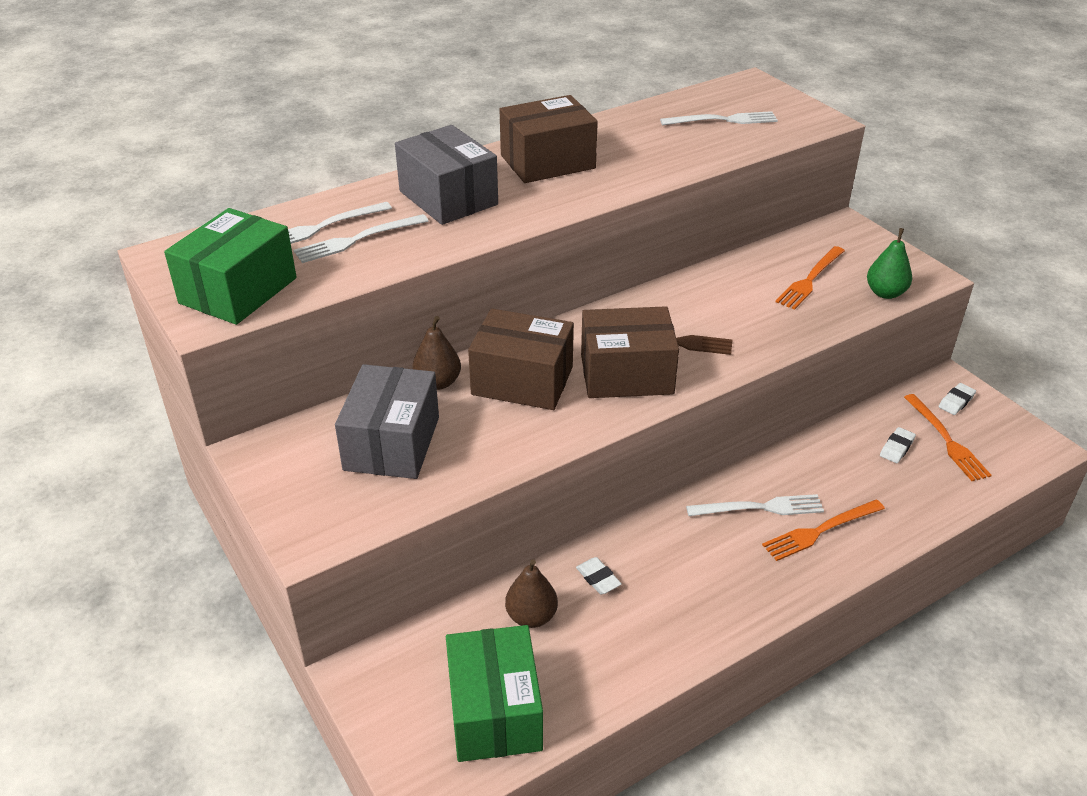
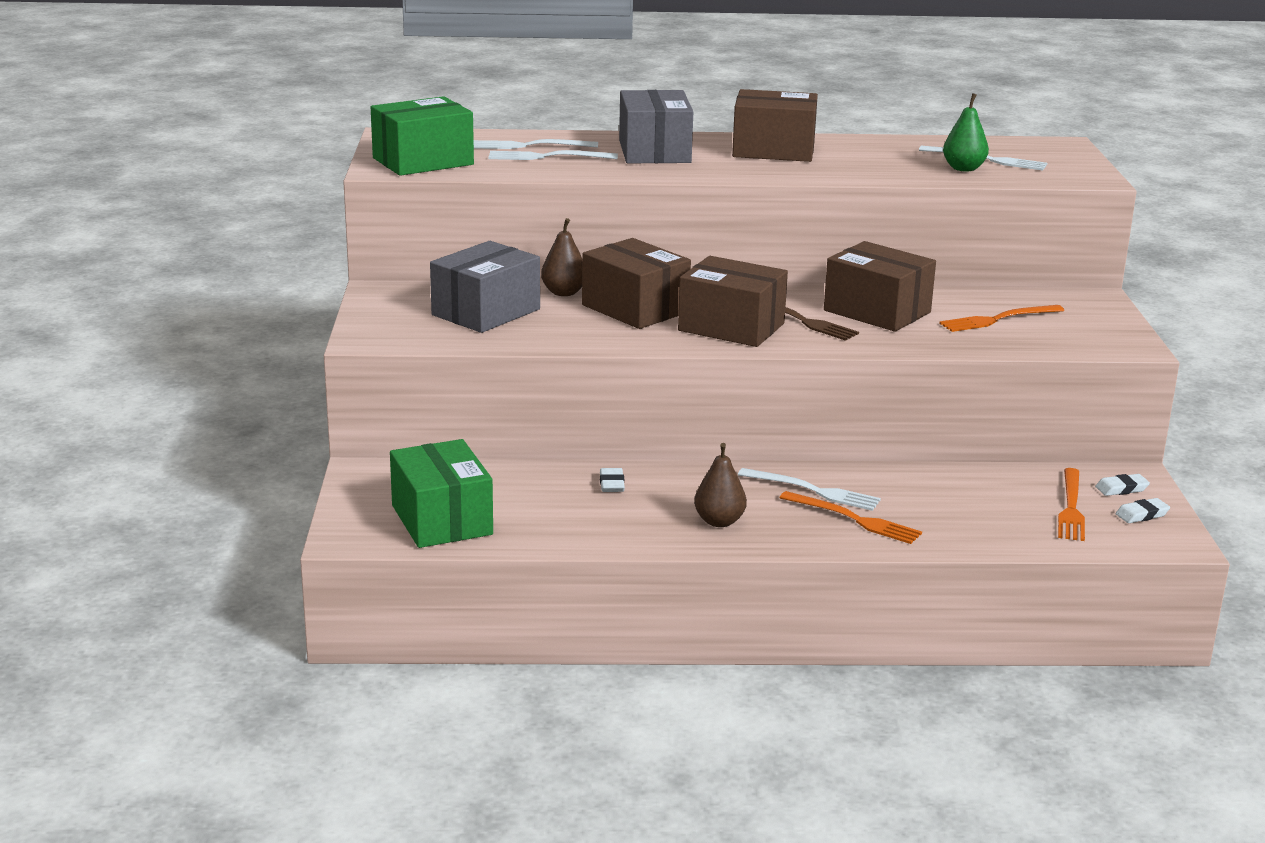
camera: 30 degrees right, 15 degrees down
(494, 711) = (441, 520): green box -> green box turned 45 degrees counterclockwise
(531, 616) = (530, 485): brown pear -> brown pear (719, 521)
(716, 305) = (877, 311): none -> brown box
(820, 530) = (853, 519): orange fork -> orange fork turned 150 degrees counterclockwise
(885, 293) = (1065, 344): green pear -> green pear (963, 168)
(896, 448) = (1008, 497): white eraser -> white eraser (1142, 514)

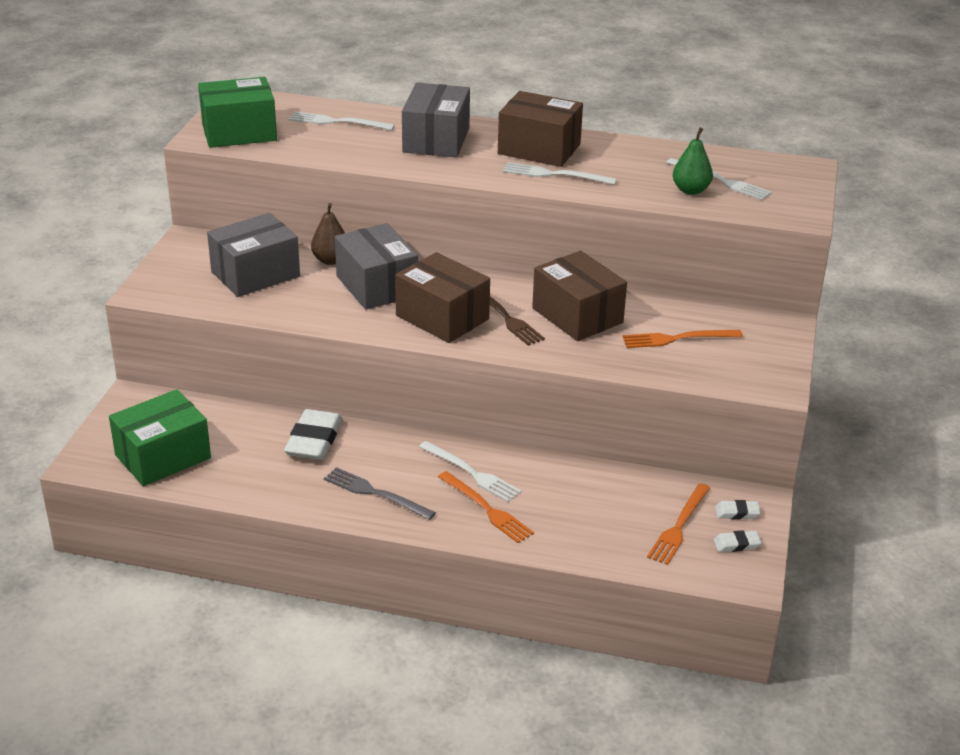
camera: 15 degrees right, 10 degrees up
(441, 520) = (163, 456): green box -> green box turned 60 degrees clockwise
(548, 157) = (343, 137): white fork -> white fork (555, 175)
(612, 484) = (314, 440): white eraser -> white eraser, size x2.02
(635, 308) = (377, 286): brown box -> grey box
(719, 521) = (376, 493): brown pear -> grey fork

